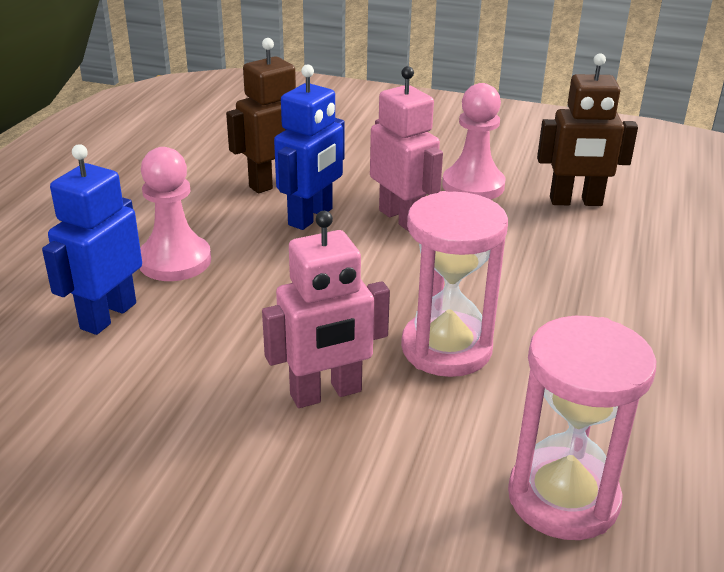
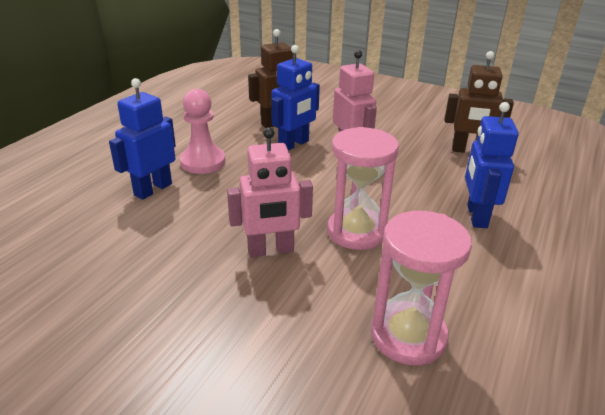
camera: 10 degrees right, 0 degrees up
(473, 185) = (403, 135): pink pawn -> none
(612, 304) = (476, 216): none -> blue robot

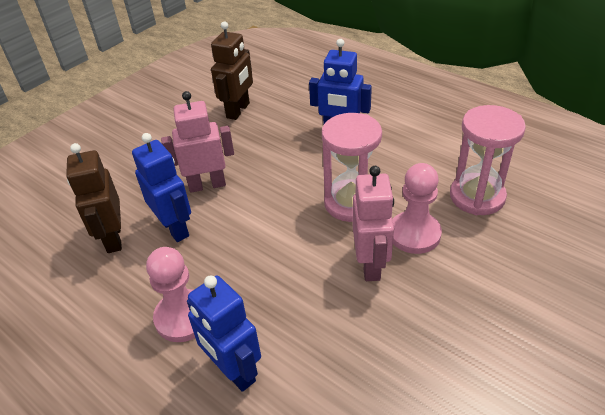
camera: 75 degrees left, 10 degrees up
(322, 279) = (414, 234): none -> pink pawn

